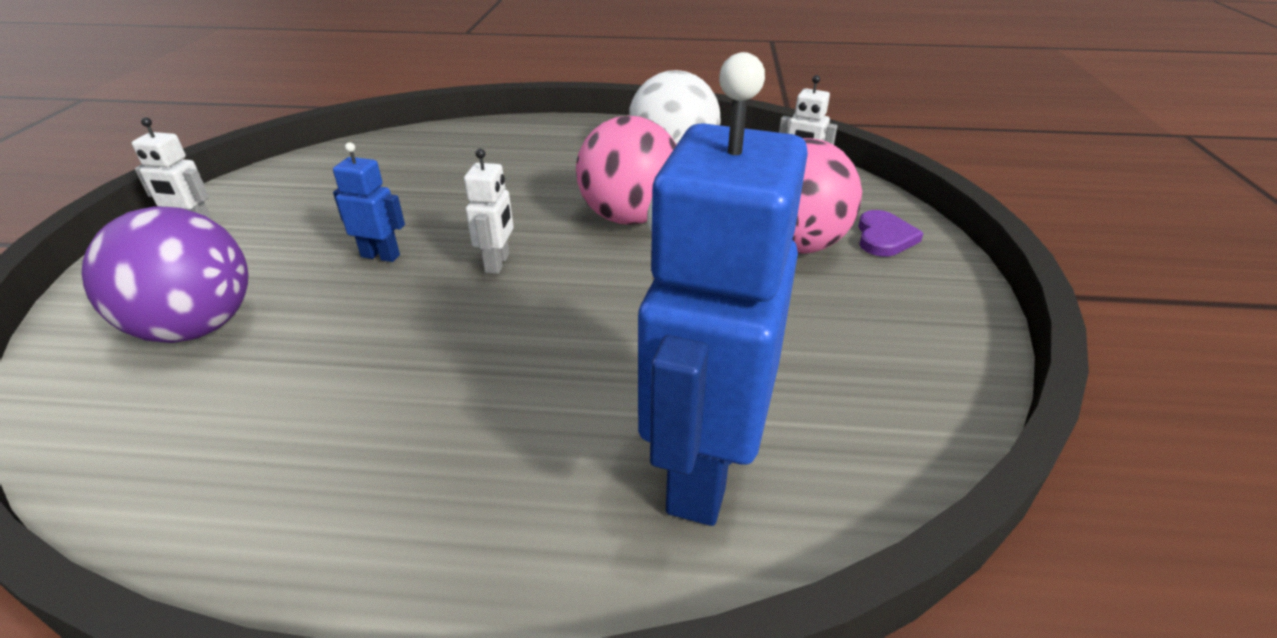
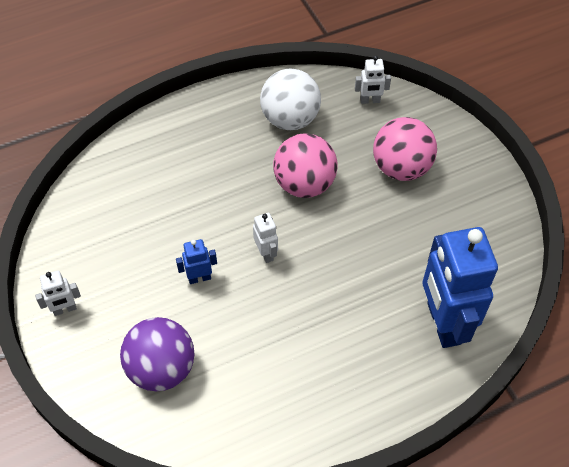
camera: 30 degrees left, 20 degrees up
(884, 237) = (440, 140): purple heart -> none

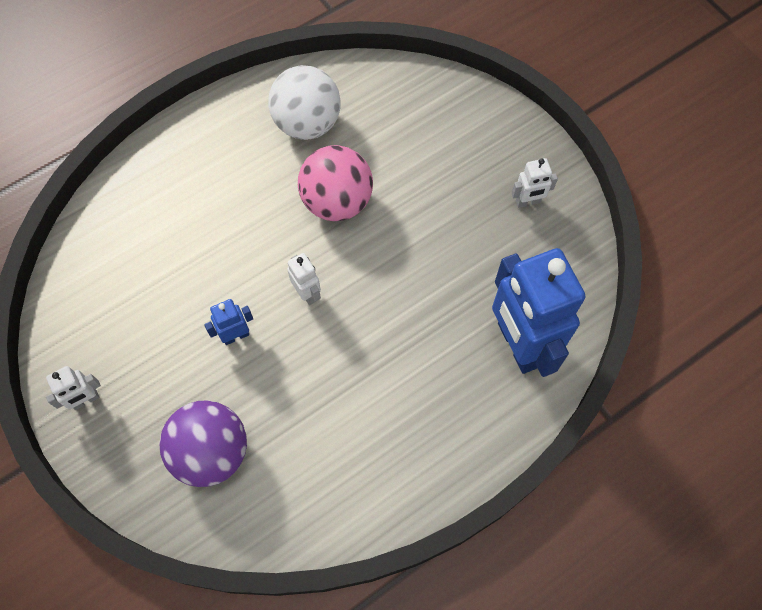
camera: 10 degrees left, 10 degrees up
(370, 101) = (395, 87): white robot -> white robot (528, 202)
(401, 167) = (443, 164): pink ball -> none

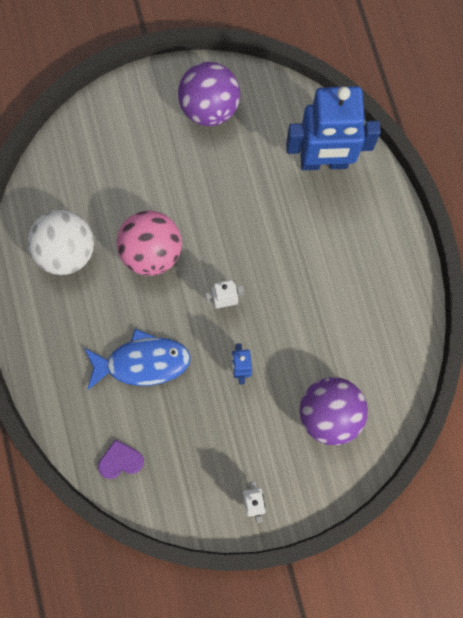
camera: 70 degrees left, 10 degrees up
(97, 249) = (120, 460): none -> purple heart
(210, 234) = (142, 362): none -> blue fish
(528, 202) = (209, 108): white robot -> purple ball

